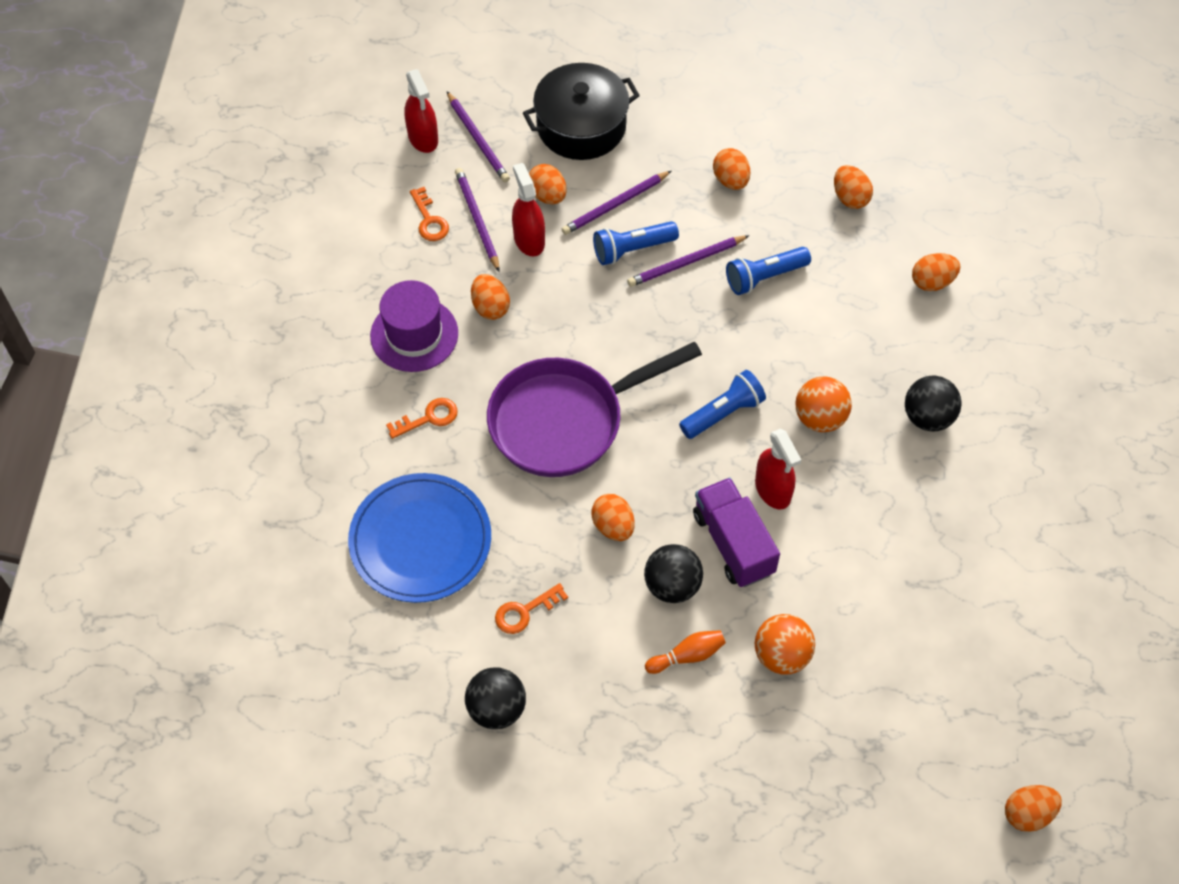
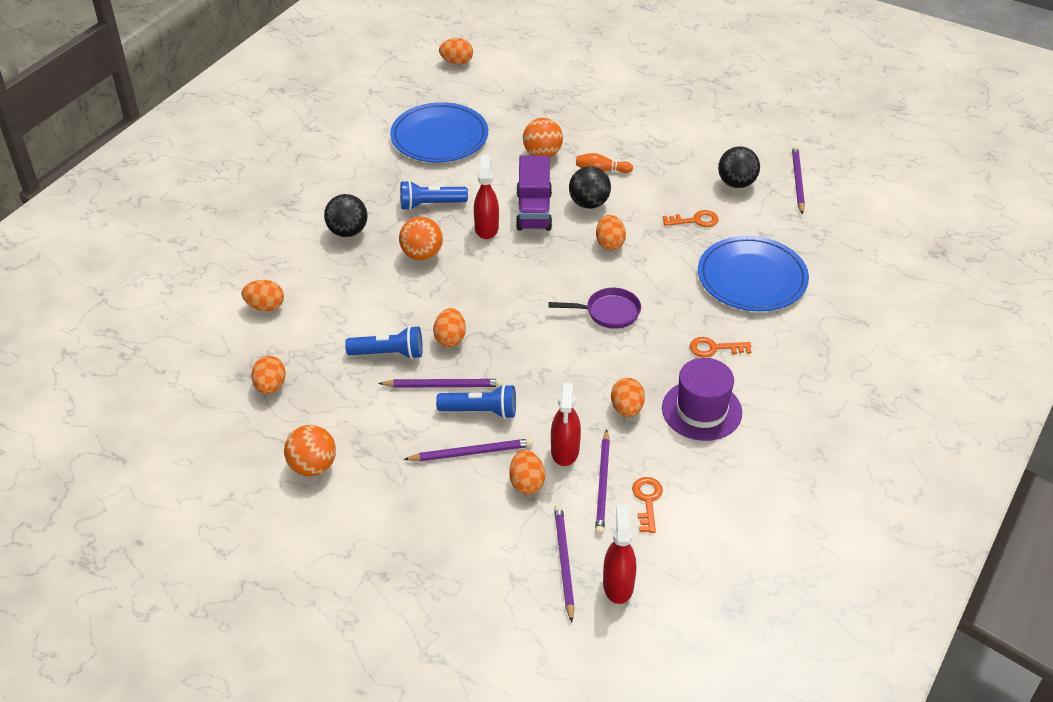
camera: 155 degrees left, 15 degrees down
(414, 750) = (797, 181): none -> purple pencil
(565, 420) = (608, 312): purple pan -> purple pan, size x0.49
(581, 126) = (456, 537): black pot -> none
(723, 413) = (488, 279): blue flashlight -> blue flashlight (430, 204)
(730, 180) = (356, 437): orange egg -> orange egg (450, 339)
(748, 139) = (312, 466): none -> orange ball
(937, 630) = (439, 137): none -> blue plate

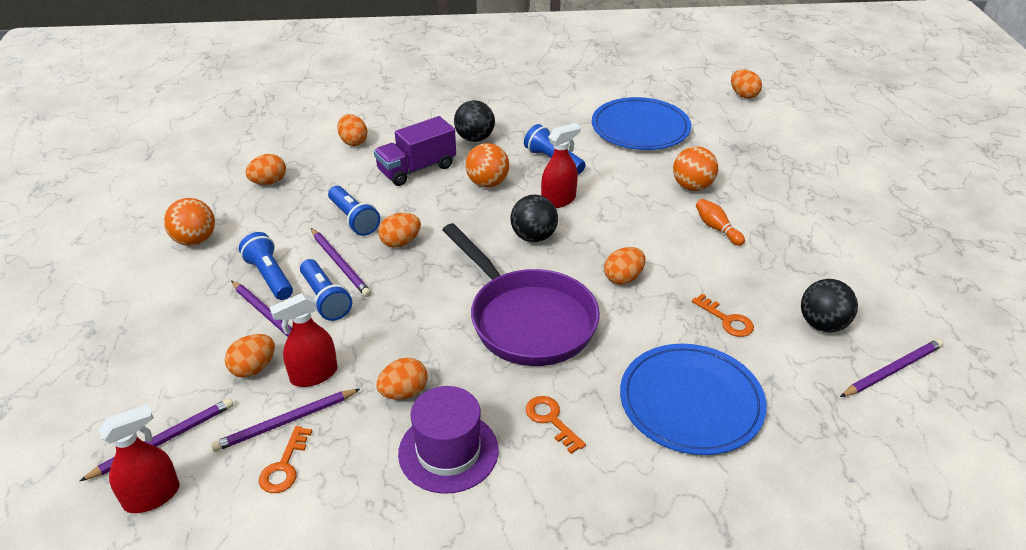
camera: 55 degrees right, 5 degrees down
(417, 434) = (270, 276): none -> blue flashlight
(534, 211) = (612, 215): purple truck -> purple truck (417, 169)
(589, 203) = (662, 241): black ball -> black ball (533, 237)
(608, 312) = (527, 320): purple pan -> purple pan, size x2.03
(647, 500) = (284, 466): orange key -> orange key turned 135 degrees clockwise

